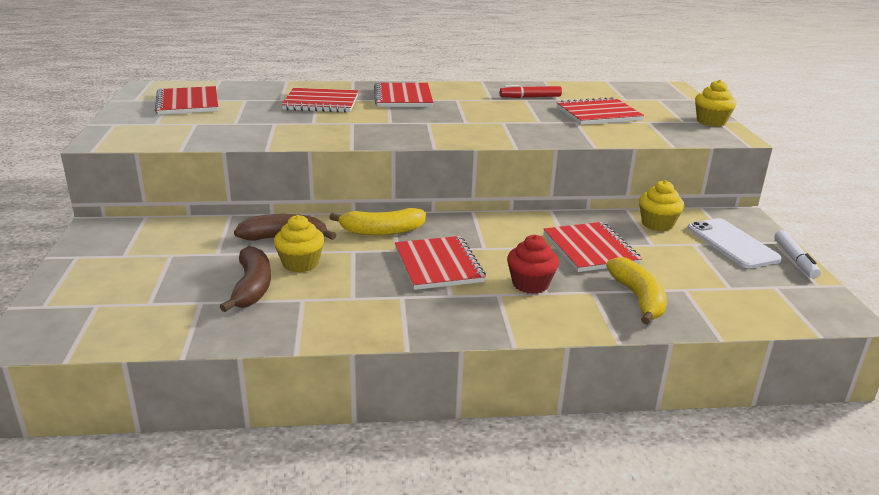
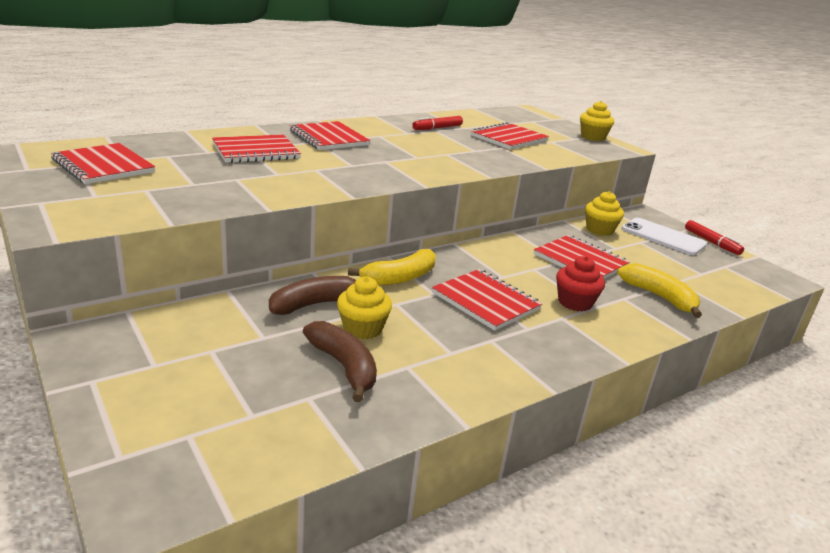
camera: 30 degrees left, 0 degrees up
(795, 260) = (711, 242): white marker -> red marker

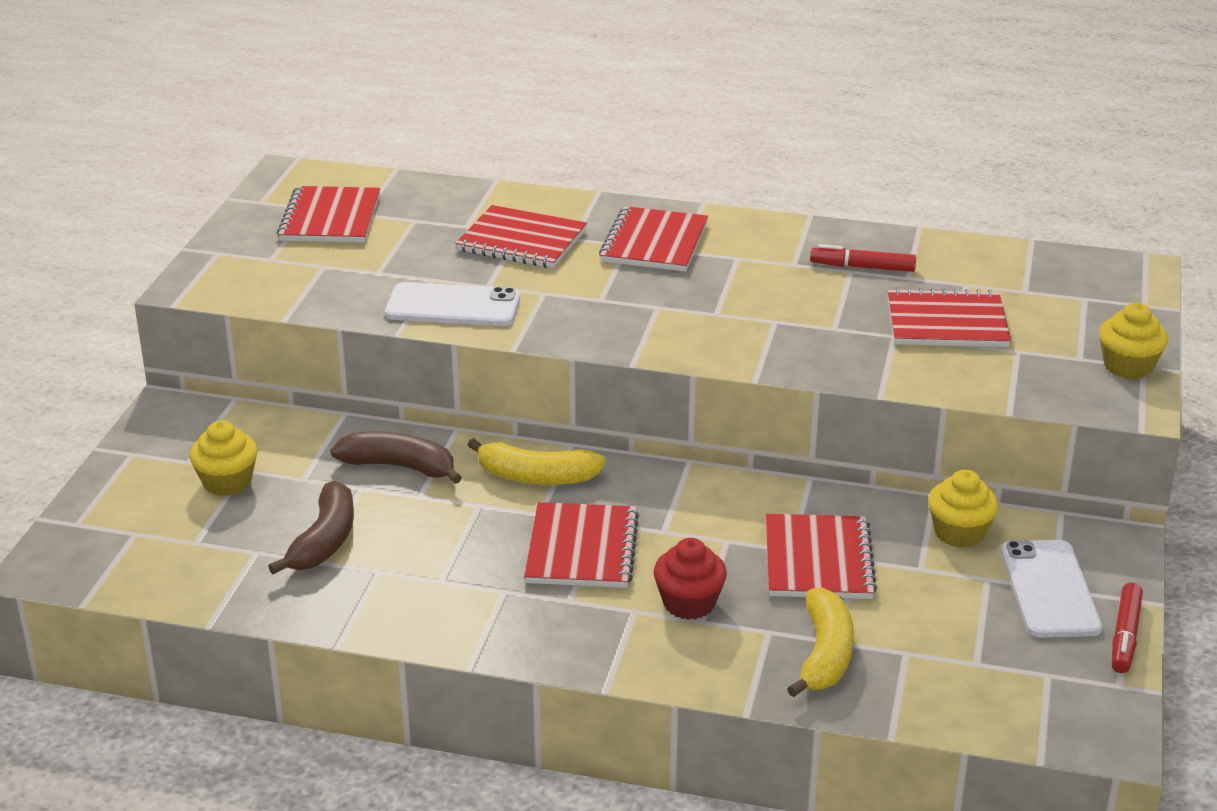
camera: 50 degrees right, 5 degrees up
(276, 188) = (453, 306): none -> white phone
(362, 328) = (401, 514): yellow cupcake -> yellow cupcake (227, 482)

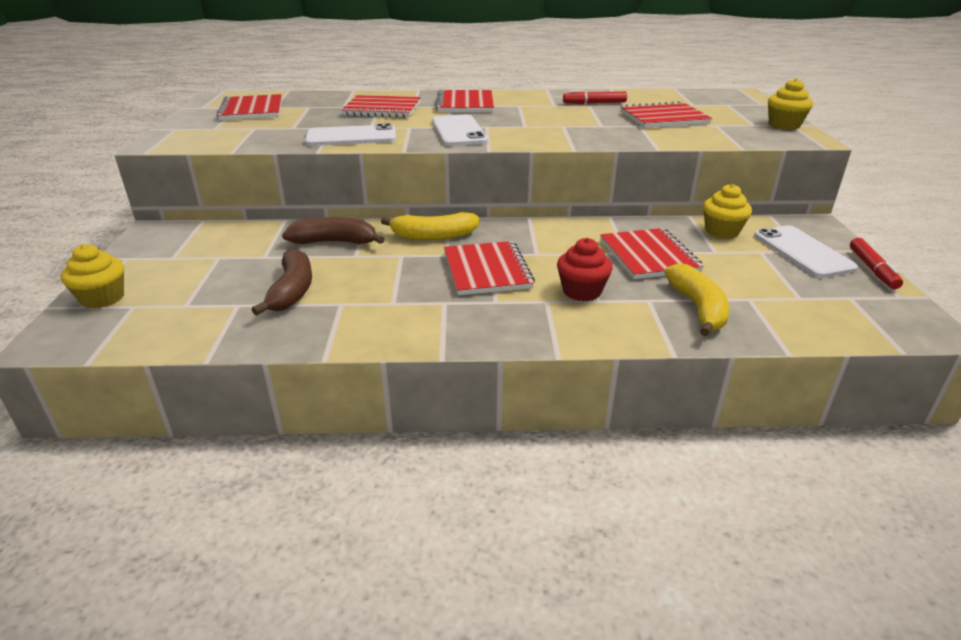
camera: 15 degrees left, 0 degrees up
(227, 482) = (206, 265): yellow cupcake -> yellow cupcake (103, 298)
(610, 313) = (458, 131): none -> white phone

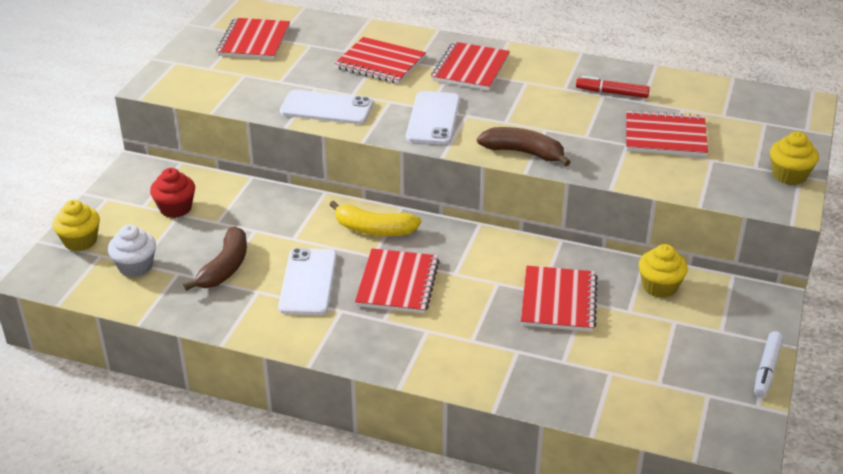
camera: 20 degrees right, 5 degrees up
(182, 308) = (135, 266): none -> white cupcake
(335, 242) = (283, 217): brown banana -> brown banana (523, 153)
(582, 291) = (465, 327): red cupcake -> red cupcake (175, 208)
(698, 308) = (553, 370): yellow banana -> none
(803, 252) = (718, 332): white phone -> white phone (308, 282)
(872, 269) = (767, 369): red marker -> white marker

